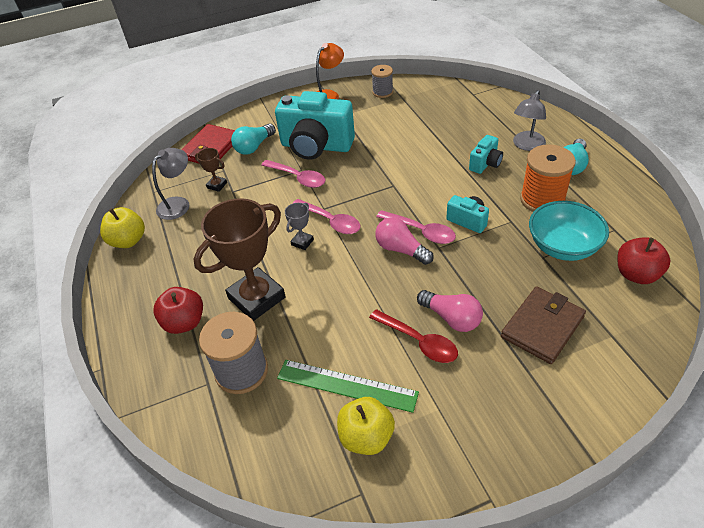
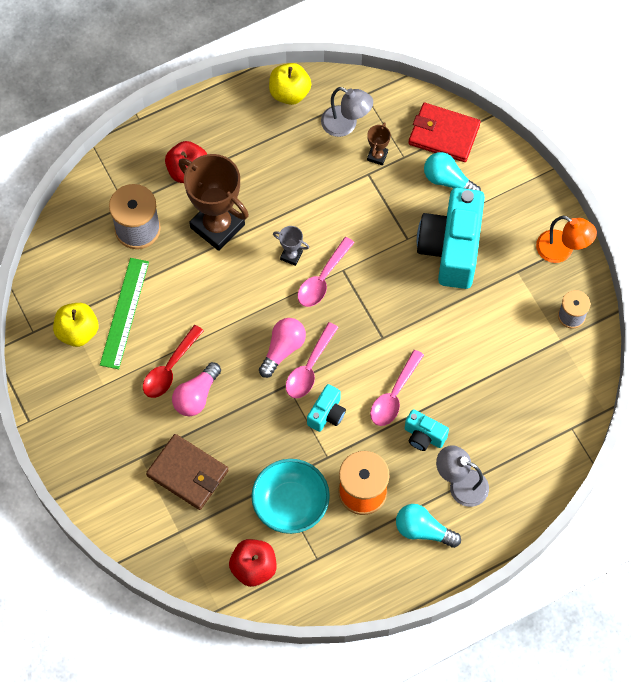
camera: 80 degrees right, 20 degrees up
(298, 178) = (392, 237): pink spoon -> pink spoon (394, 395)

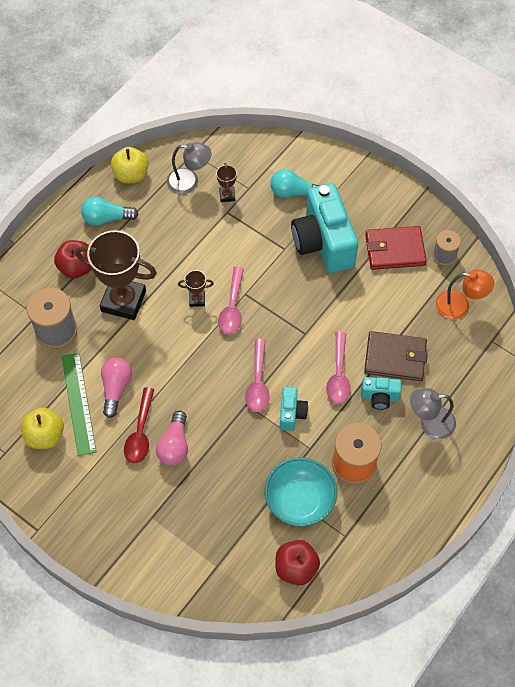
camera: 25 degrees left, 5 degrees down
(188, 473) = (199, 513): brown wallet -> brown wallet (395, 358)
(283, 349) = (228, 377): pink light bulb -> pink light bulb (116, 388)
(291, 255) = (197, 299): grey trophy -> brown trophy
(423, 530) = (419, 473): turquoise light bulb -> turquoise light bulb (106, 218)
(443, 134) = (271, 159): red wallet -> red wallet (394, 250)
(561, 250) = (410, 209): orange lamp -> orange lamp (460, 306)

